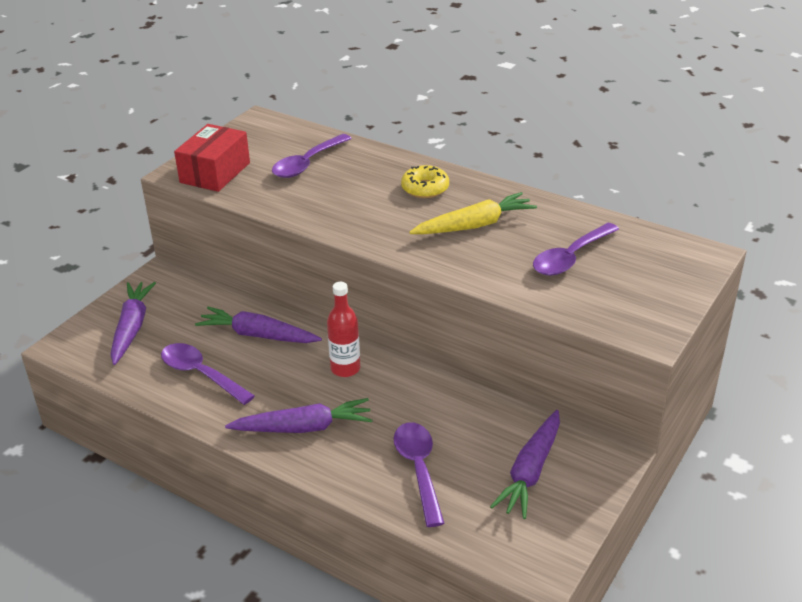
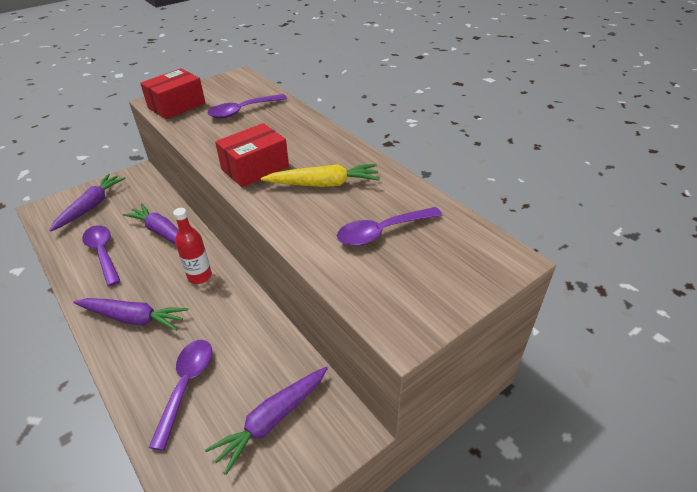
camera: 20 degrees right, 5 degrees up
(383, 224) = (255, 168): none -> red box
(425, 188) = (310, 146): yellow donut -> none

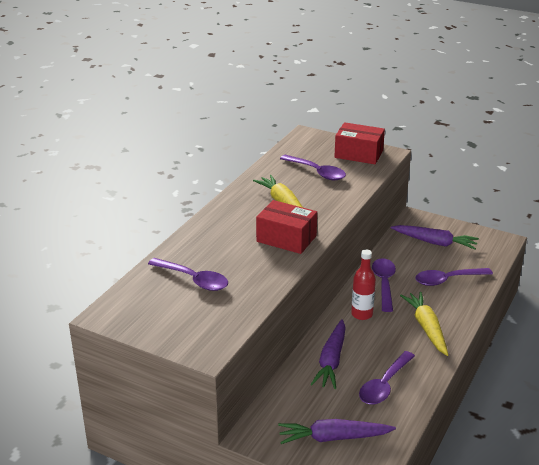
camera: 115 degrees left, 10 degrees down
(134, 318) = (426, 328): purple carrot -> yellow carrot
(177, 106) = (207, 329): red box -> red box (358, 154)
(231, 317) = (384, 283): none -> purple spoon

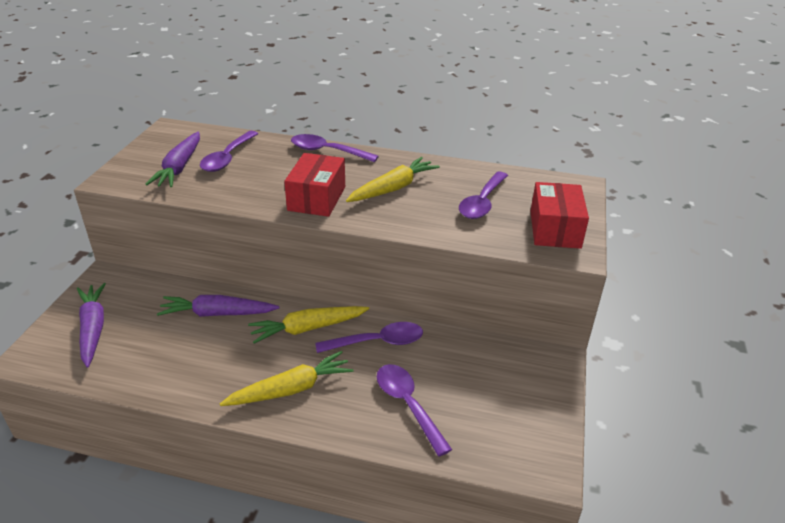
camera: 75 degrees right, 5 degrees up
(362, 314) = (307, 328): red bottle -> yellow carrot
(384, 385) = (176, 359): purple spoon -> purple spoon (327, 151)
(435, 242) = (500, 386): purple carrot -> purple carrot (179, 167)

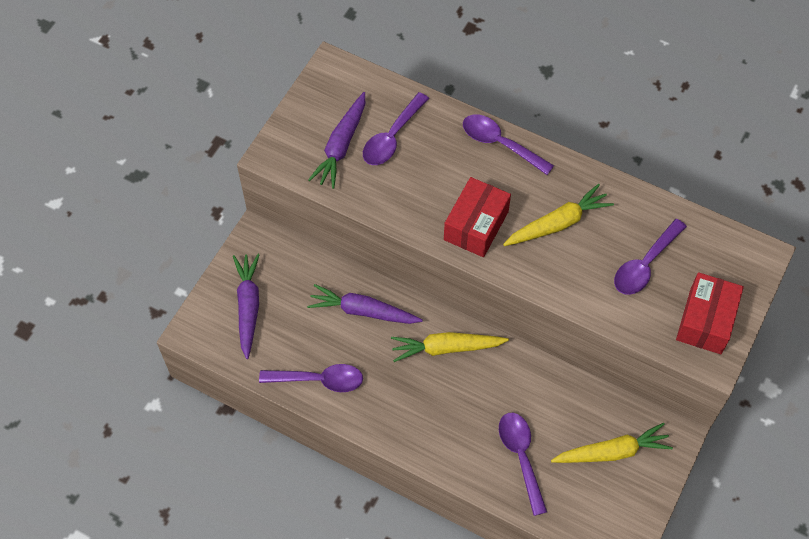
camera: 15 degrees right, 25 degrees up
(291, 389) = (421, 417): yellow carrot -> yellow carrot (612, 451)
(378, 342) = (509, 379): purple spoon -> purple spoon (319, 380)

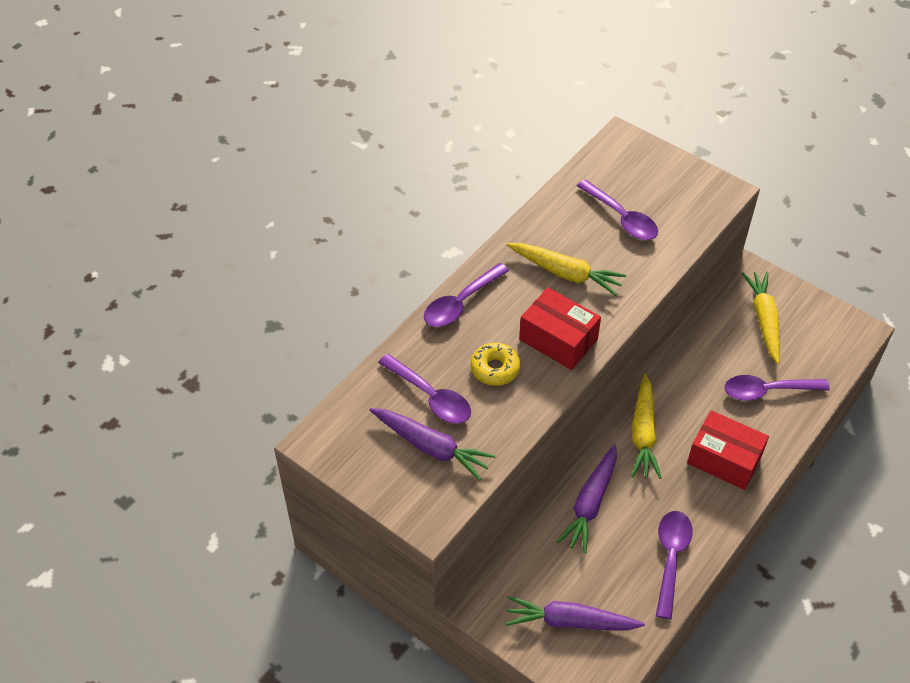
camera: 80 degrees left, 10 degrees down
(432, 180) = (495, 369): none -> yellow donut
(558, 223) = (566, 273): yellow carrot -> yellow carrot turned 135 degrees clockwise
(705, 321) = (685, 188): red box -> red box (724, 459)

